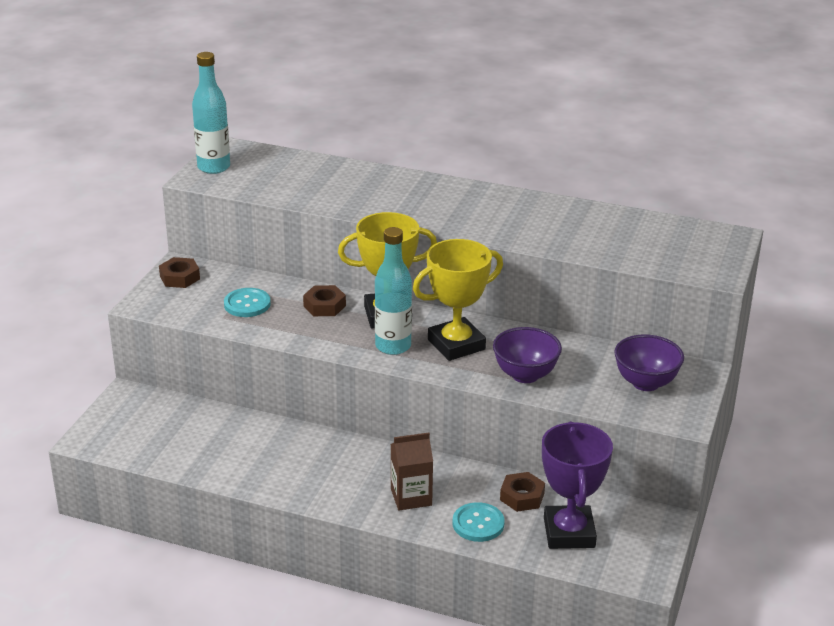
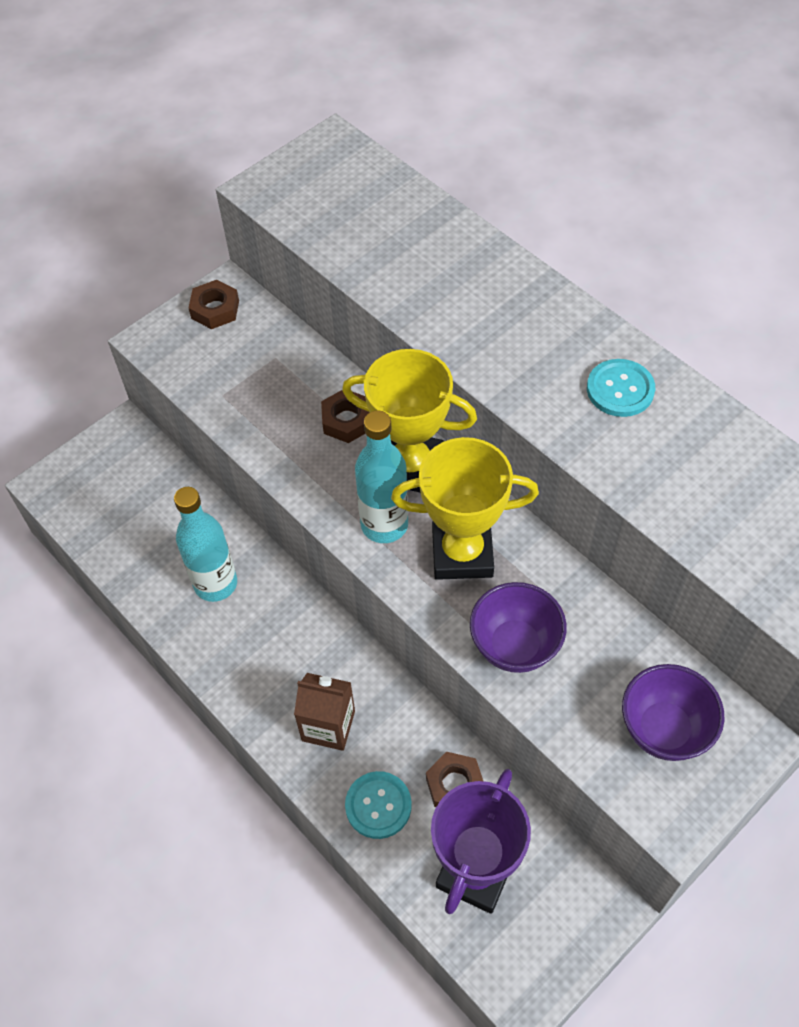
camera: 30 degrees right, 25 degrees up
(214, 167) = (293, 174): turquoise bottle -> turquoise bottle (215, 584)
(247, 304) = (261, 383): turquoise button -> turquoise button (620, 389)

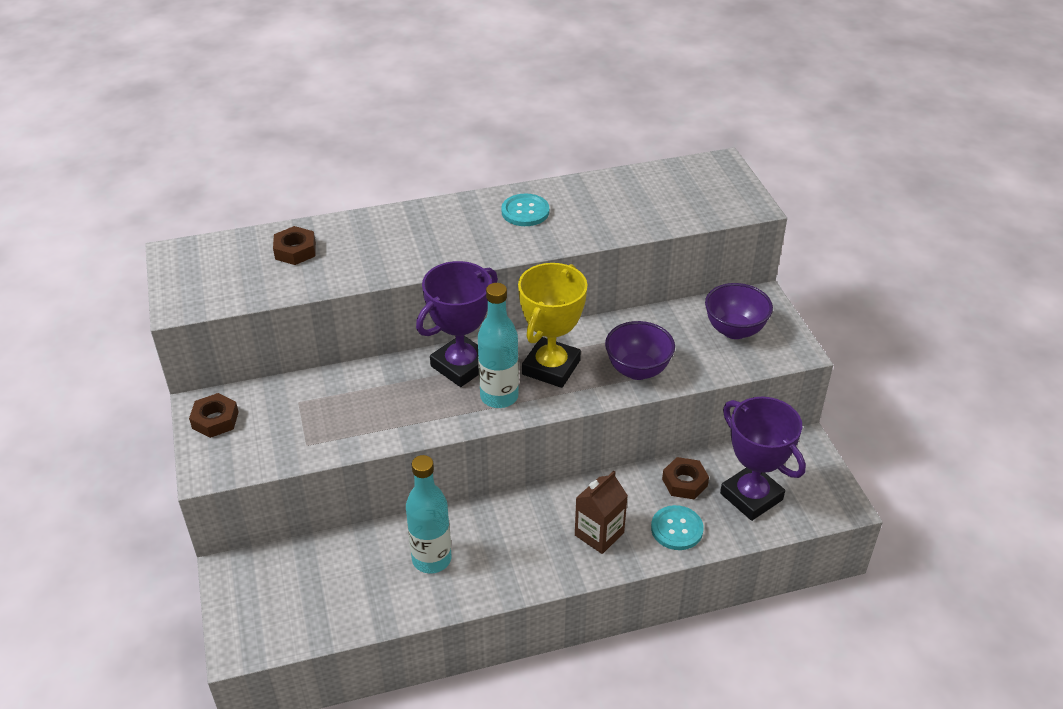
camera: 65 degrees left, 15 degrees down
(346, 420) = (393, 383): brown nut -> brown nut (295, 250)
(410, 466) = (461, 366): yellow trophy -> purple trophy

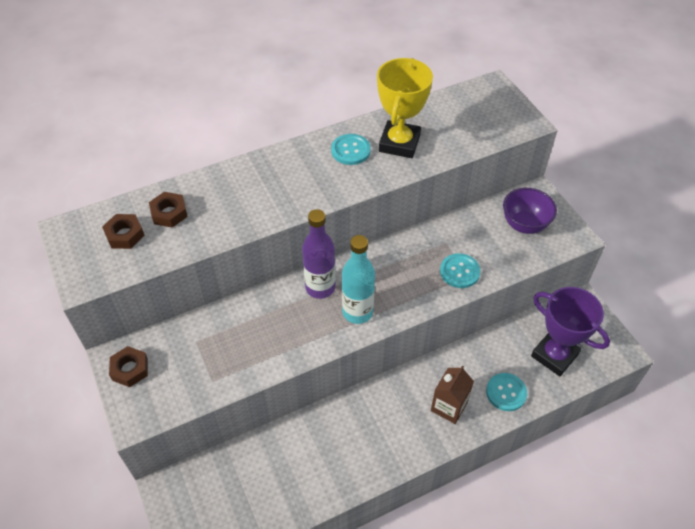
camera: 10 degrees left, 10 degrees up
(431, 559) = (325, 450): turquoise bottle -> none
(461, 366) = (320, 287): purple trophy -> purple bottle
(551, 367) = (392, 279): yellow trophy -> yellow trophy (399, 143)
(637, 370) = (459, 271): purple bowl -> turquoise button
(684, 482) = (502, 350): brown nut -> brown nut (125, 235)

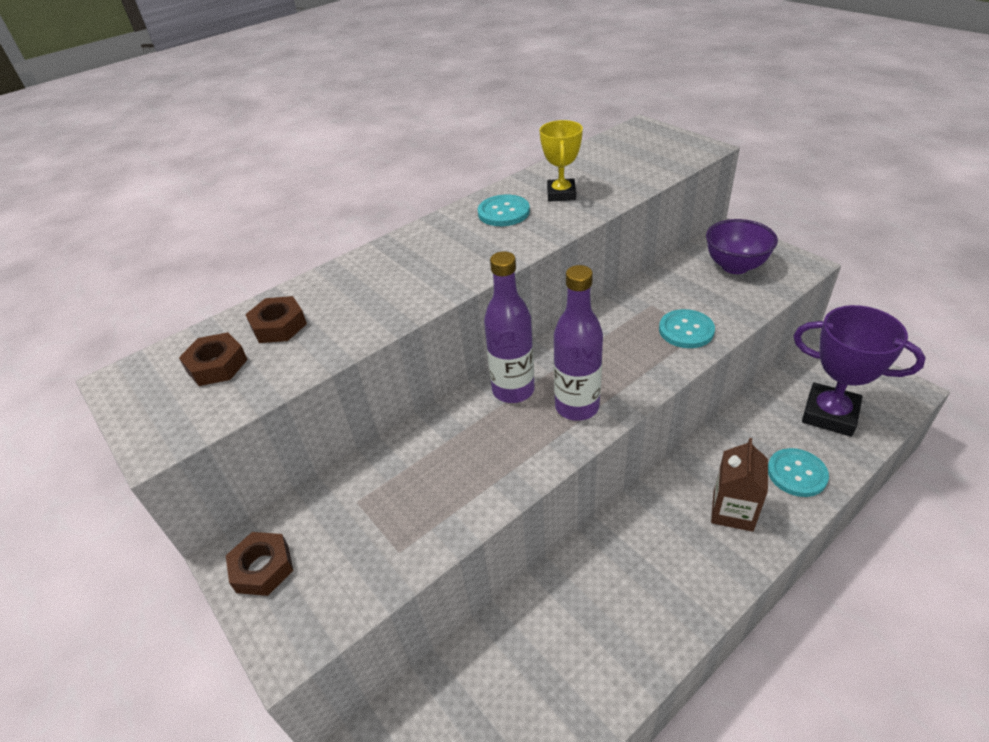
camera: 10 degrees left, 10 degrees down
(357, 312) = (577, 407): turquoise bottle -> purple bottle
(399, 143) = (561, 194): yellow trophy -> yellow trophy, size x0.61

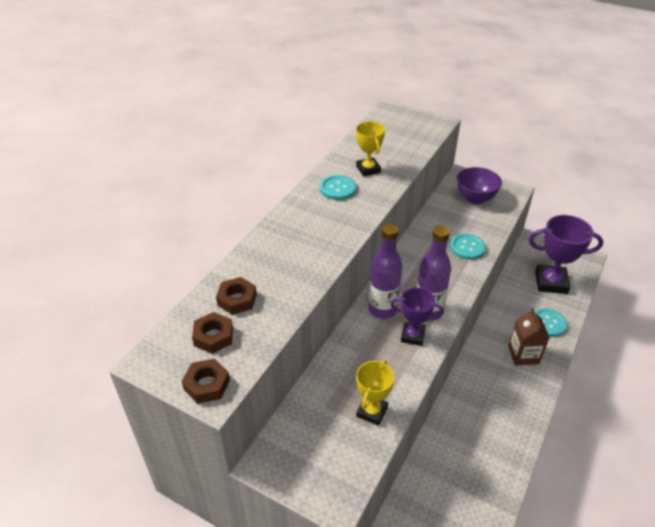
camera: 25 degrees left, 0 degrees up
(263, 568) = (289, 464): brown nut -> brown nut (207, 385)
(414, 528) = (372, 411): none -> yellow trophy
(535, 435) = (412, 336): none -> purple trophy

